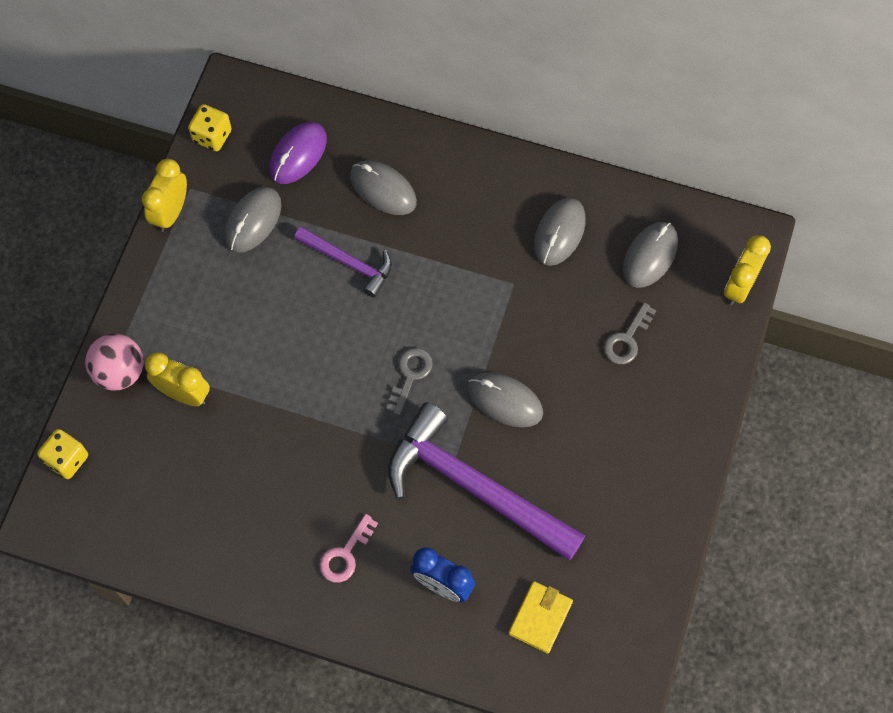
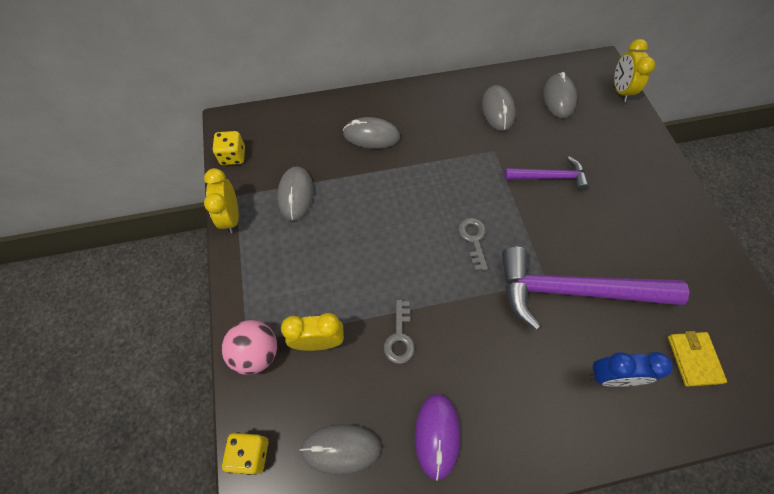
camera: 30 degrees left, 5 degrees down
(298, 155) = (301, 141): purple mouse -> purple mouse (437, 435)
(345, 554) = (526, 396): pink key -> none
(349, 263) = (380, 189): purple hammer -> purple hammer (549, 177)
(505, 401) = (546, 223): grey mouse -> grey mouse (341, 449)
(627, 339) = (586, 148): grey key -> grey key (400, 337)

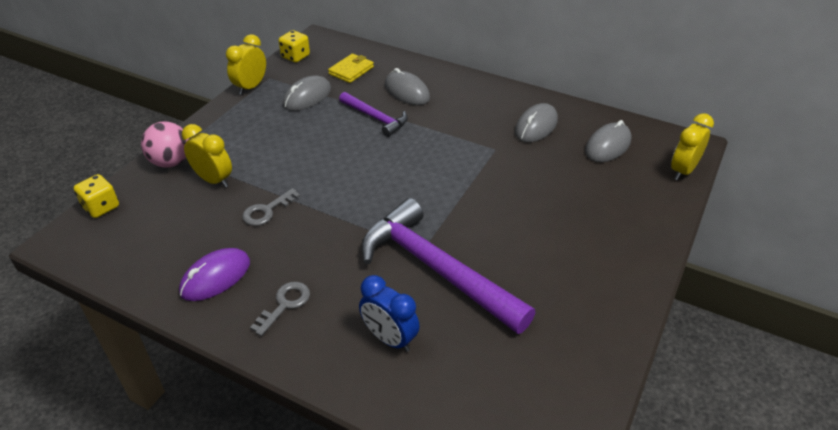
camera: 40 degrees right, 20 degrees down
(341, 449) = (150, 241): grey mouse -> none
(473, 239) = (399, 191): grey key -> grey key (284, 305)
(549, 177) = (521, 190): purple hammer -> purple hammer (375, 118)
(693, 359) = (481, 380): yellow wallet -> yellow wallet (351, 70)

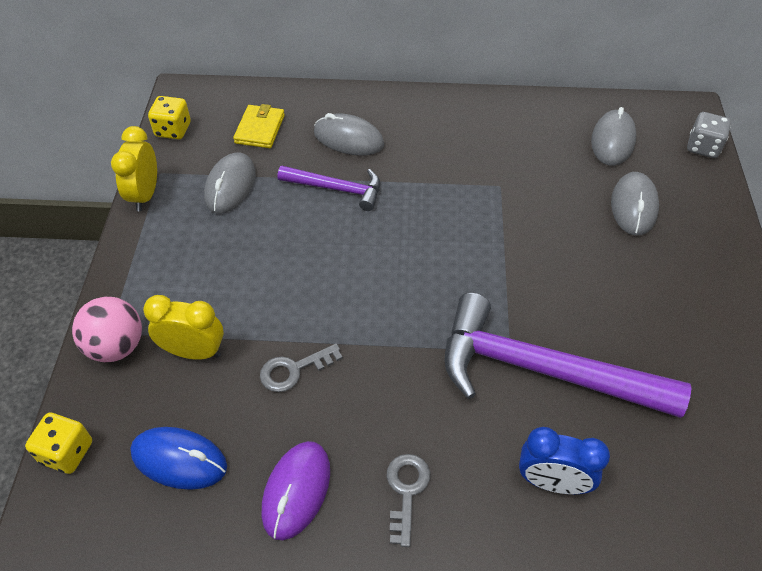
camera: 25 degrees left, 10 degrees up
(160, 234) = (179, 460): none -> blue mouse
(267, 211) = (294, 370): grey key -> grey key turned 45 degrees clockwise
(536, 126) = (524, 140): grey mouse -> grey mouse (633, 206)
(683, 171) = (703, 147): yellow clock -> grey dice

